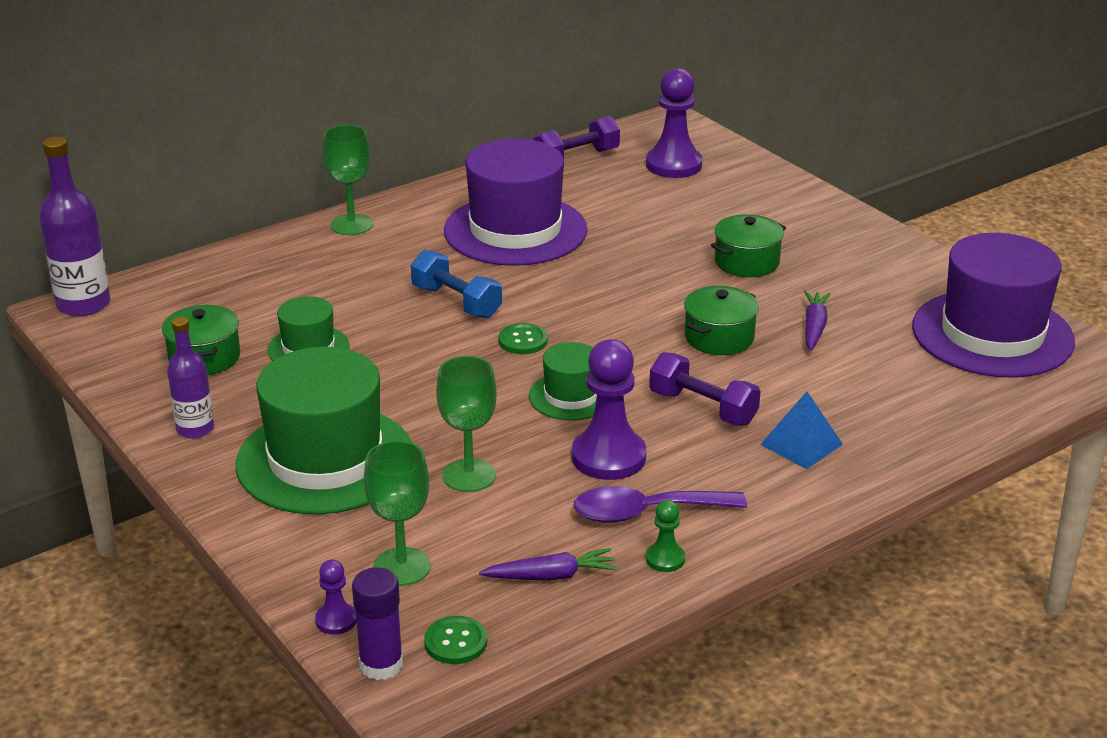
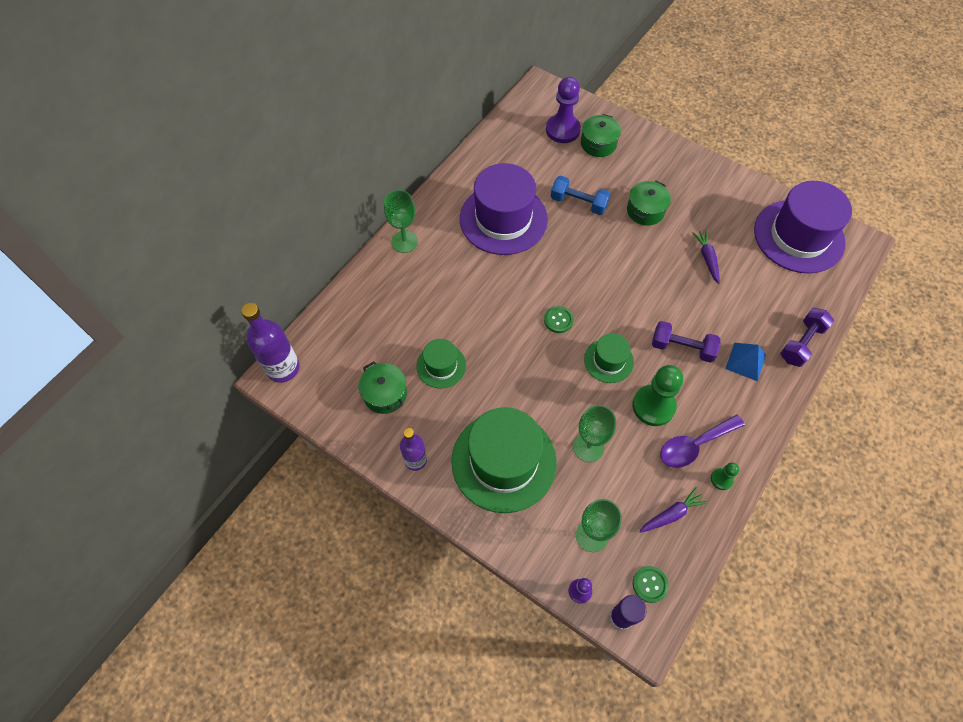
camera: 20 degrees left, 30 degrees up
(456, 302) = (503, 296): blue dumbbell -> blue dumbbell (578, 203)
(576, 158) = (504, 138): purple dumbbell -> purple dumbbell (801, 343)
(608, 457) = (653, 406): purple pawn -> green pawn
(719, 337) = (662, 283): green pot -> green pot (598, 144)

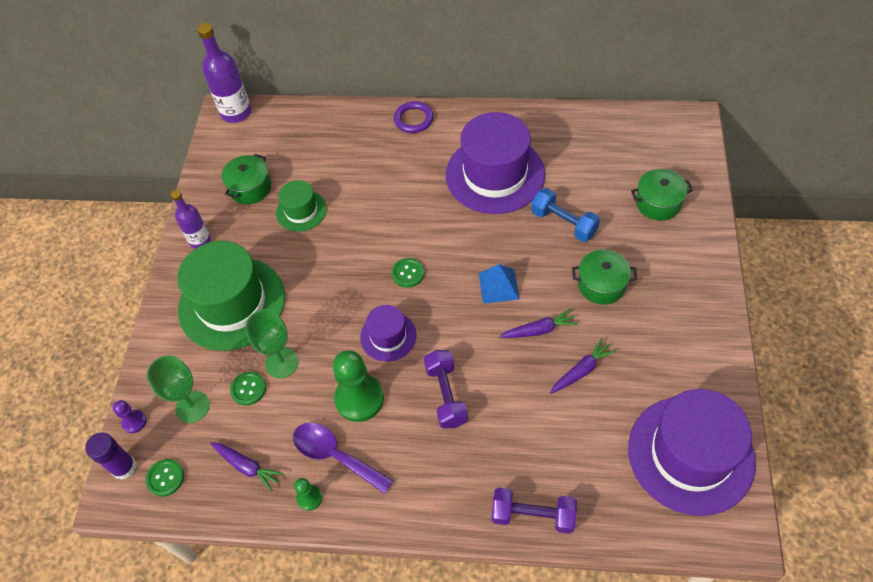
camera: 65 degrees right, 5 degrees down
(404, 242) = (413, 119): green goblet -> purple ring
(562, 130) = (649, 165): purple pawn -> none
(578, 203) = (564, 223): blue dumbbell -> blue dumbbell turned 45 degrees counterclockwise
(599, 483) = (248, 389): none -> green button
(608, 360) = (388, 336): green hat -> purple hat
(660, 265) = (539, 330): none -> purple carrot
(745, 361) = (469, 465): blue pyramid -> blue pyramid (498, 286)

